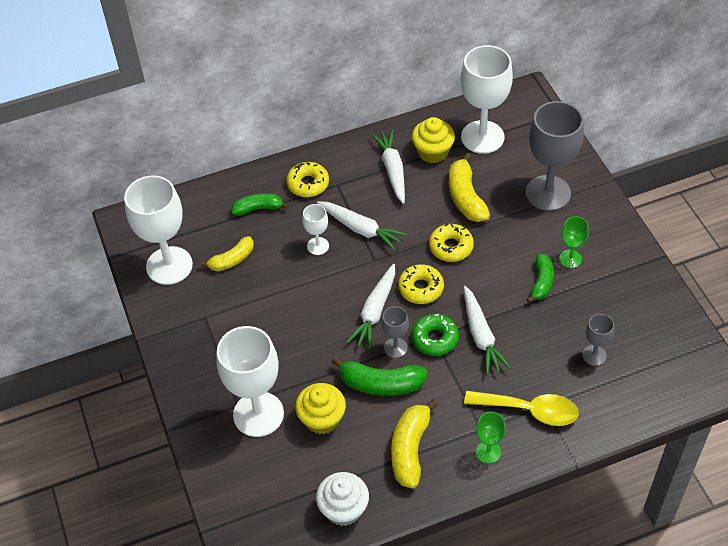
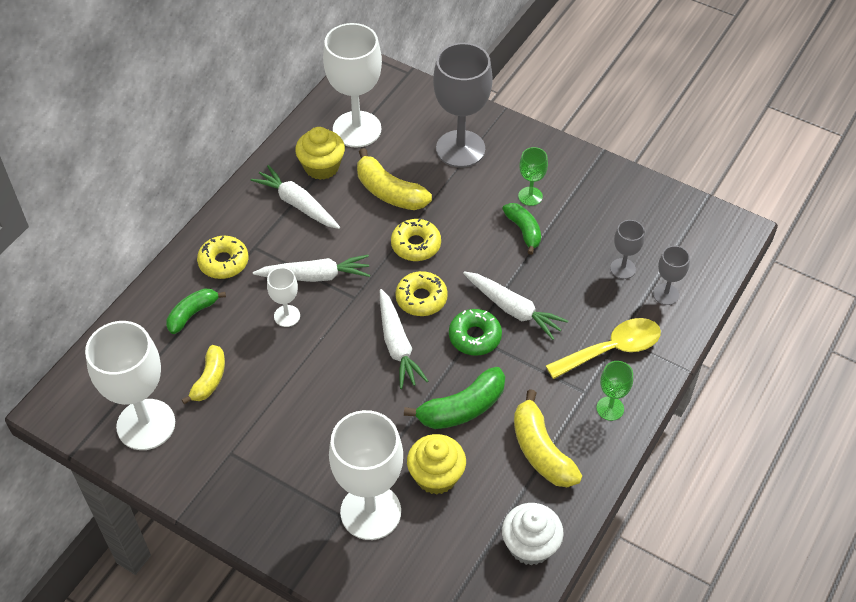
camera: 40 degrees left, 0 degrees up
(395, 348) = (446, 367): grey goblet -> grey goblet (666, 294)

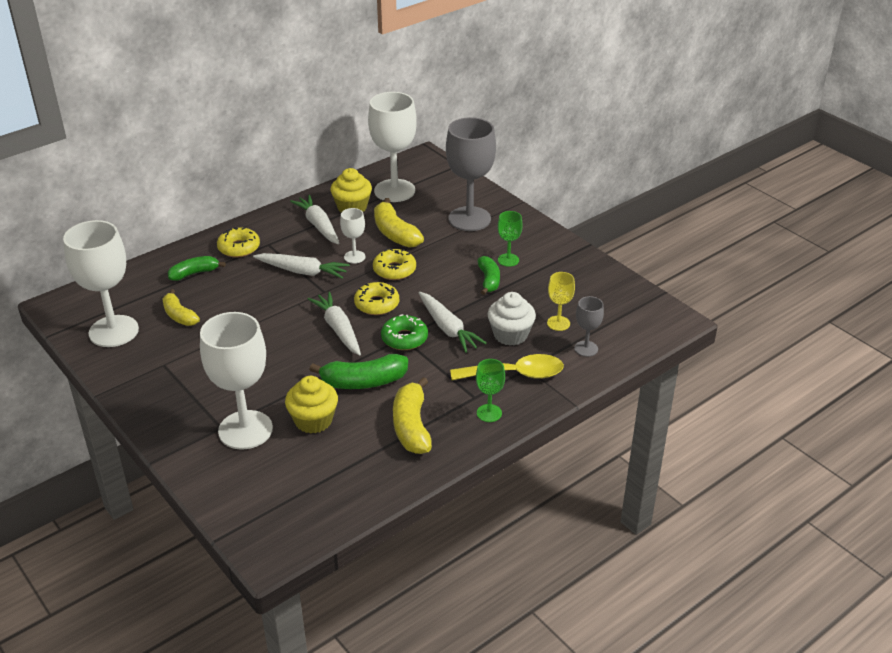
camera: 20 degrees right, 15 degrees down
(209, 379) = (179, 315): yellow banana -> yellow banana turned 105 degrees clockwise
(287, 316) = (264, 291): white goblet -> white goblet (354, 257)
(397, 345) = (338, 329): white carrot -> white carrot turned 150 degrees clockwise
(530, 545) = (361, 488): white cupcake -> white cupcake (510, 335)
(622, 268) = (558, 323): grey goblet -> yellow goblet

